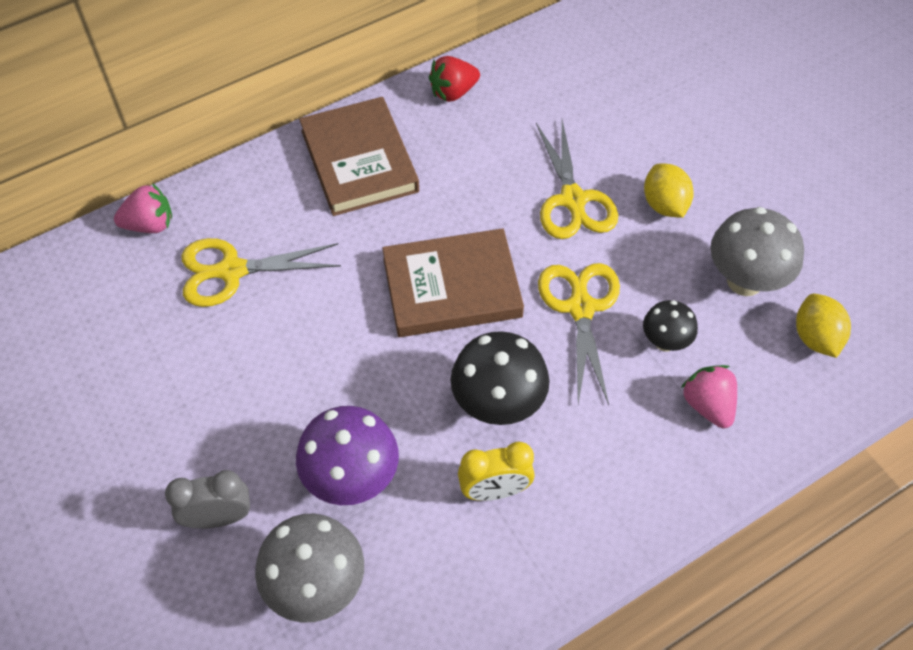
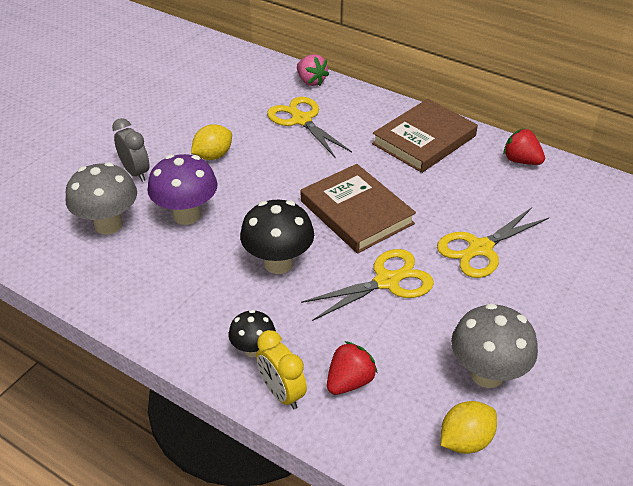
camera: 65 degrees right, 15 degrees down
(494, 490) = (211, 282): yellow clock -> yellow clock (281, 393)
(664, 204) = (521, 302): yellow lemon -> yellow lemon (213, 156)
(665, 342) = (390, 339): black mushroom -> black mushroom (253, 349)
(708, 405) = (349, 381): pink strawberry -> red strawberry

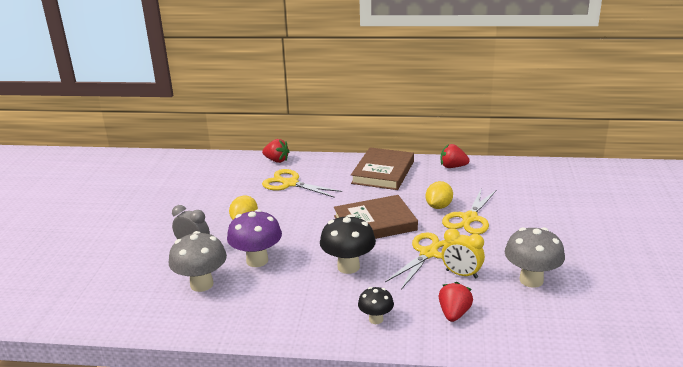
camera: 25 degrees left, 15 degrees down
(281, 393) = (417, 335): yellow clock -> yellow clock (461, 274)
(311, 81) = (276, 160): pink strawberry -> red strawberry
(356, 212) = (375, 223): brown book -> brown book turned 45 degrees counterclockwise
(465, 440) = (549, 317): yellow lemon -> yellow lemon (438, 206)

